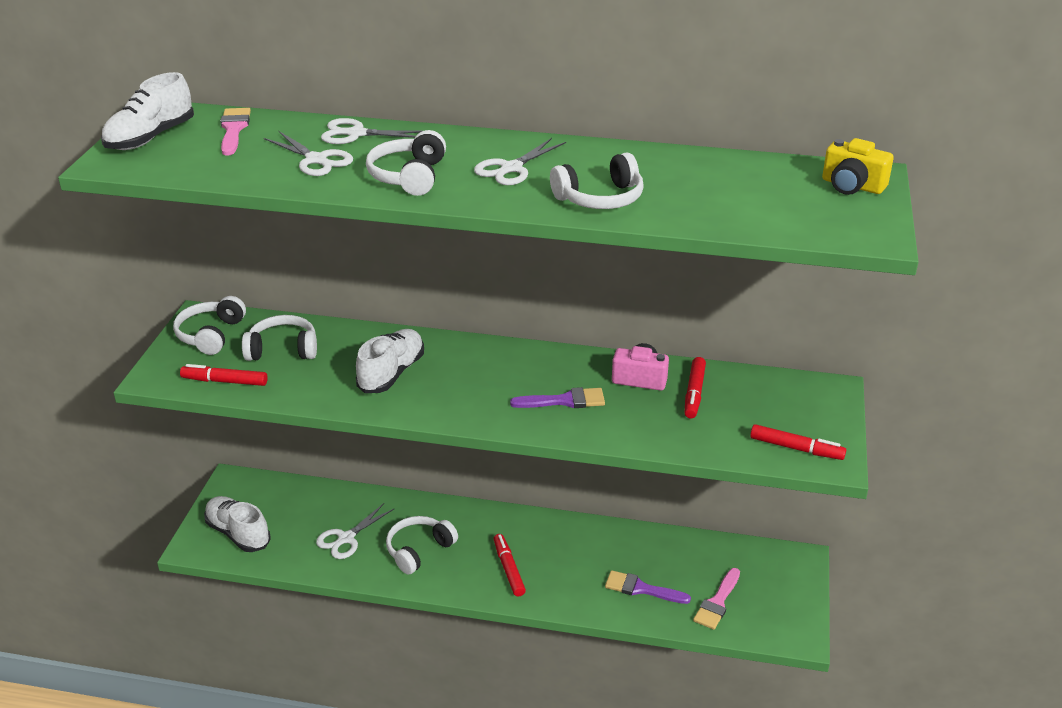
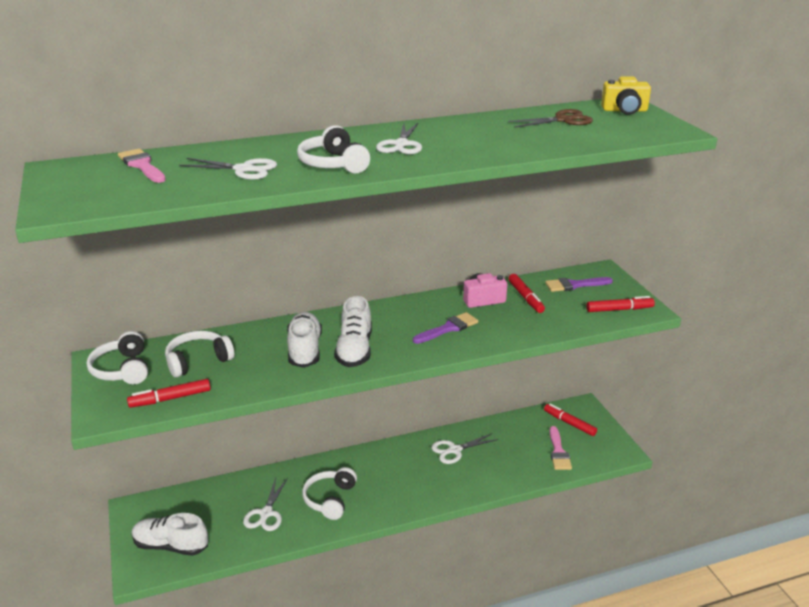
camera: 30 degrees left, 5 degrees down
(150, 138) = (71, 185): white shoe -> white shoe (354, 350)
(356, 134) = (252, 148): white scissors -> white scissors (455, 450)
(508, 569) = (406, 486): red marker -> red marker (569, 423)
(600, 198) = (487, 148): white headphones -> none
(641, 589) = (505, 463): purple brush -> purple brush (574, 285)
(748, 181) = (563, 120): none -> brown scissors

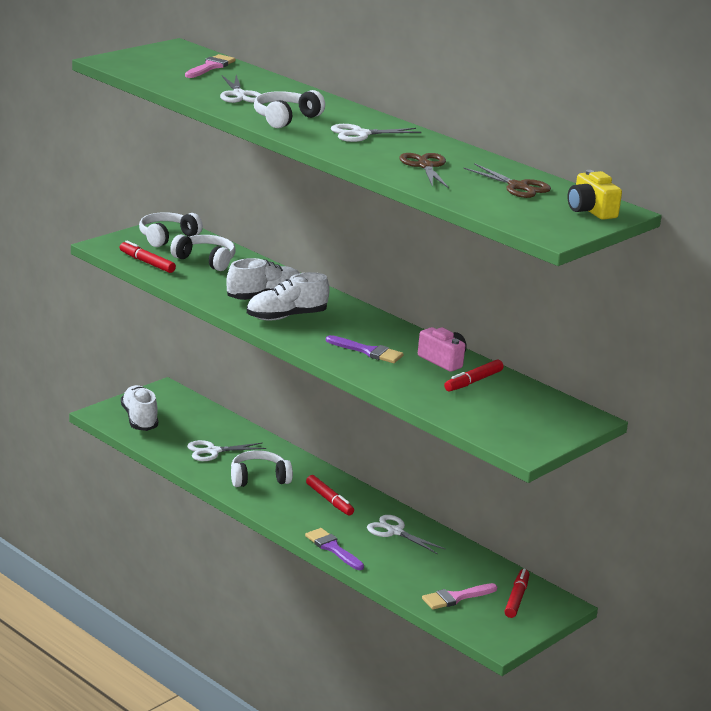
camera: 60 degrees right, 5 degrees down
(499, 138) = (425, 166): none -> brown scissors
(574, 285) = (533, 405): purple brush -> purple brush (332, 548)
(619, 309) = (506, 434): red marker -> red marker (329, 500)

